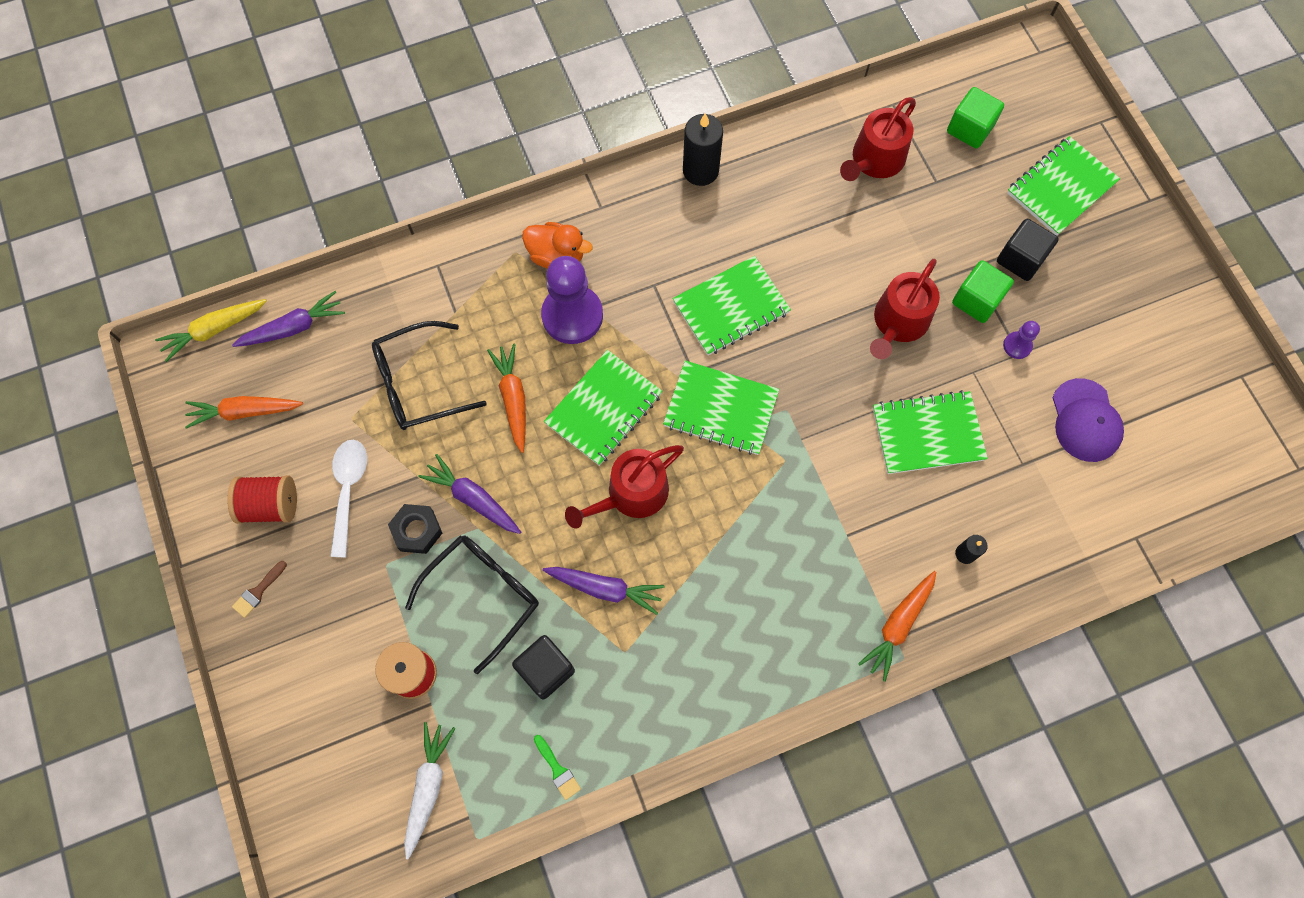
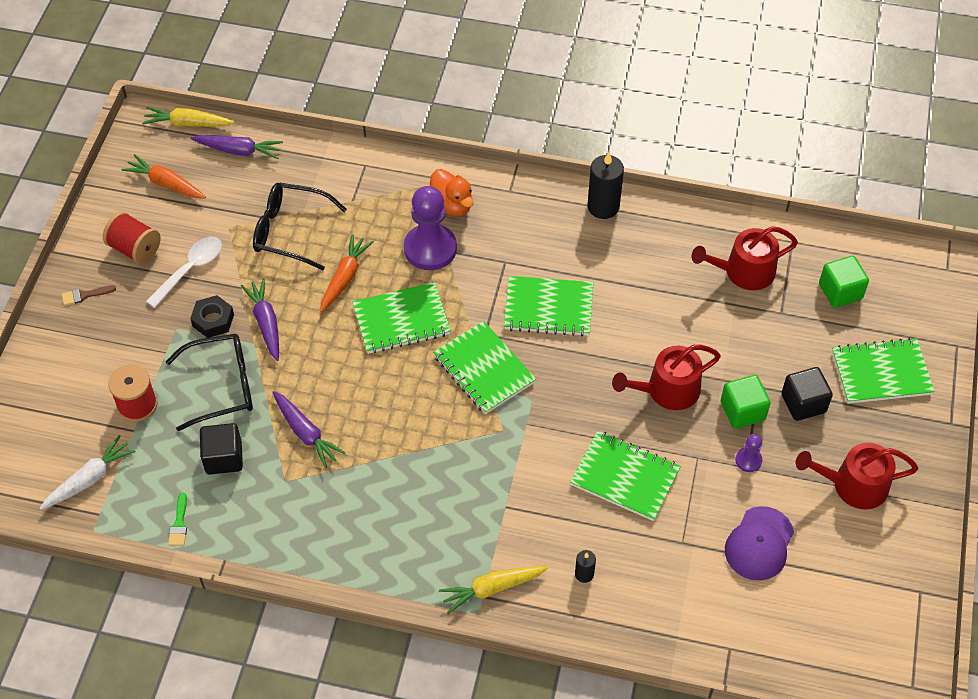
camera: 35 degrees right, 15 degrees down
(631, 494) = (374, 385): red watering can -> red watering can (853, 485)
(898, 625) = (492, 589): orange carrot -> yellow carrot

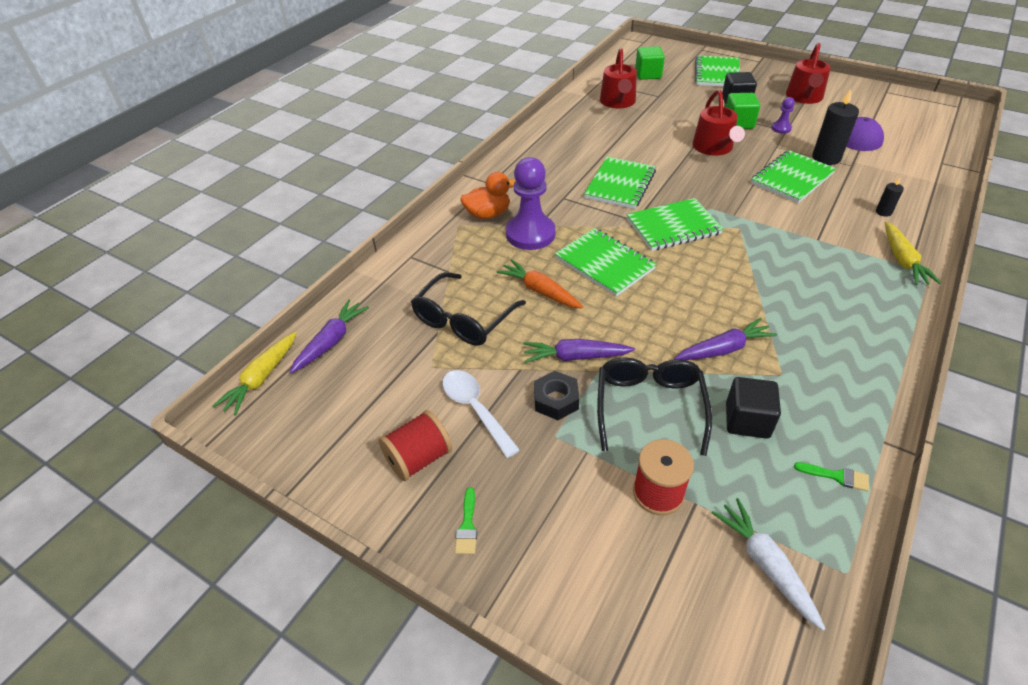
camera: 70 degrees left, 10 degrees down
(85, 295) = (467, 526): brown brush -> green brush
(166, 184) = (336, 412): orange carrot -> none
(401, 320) = (604, 264): green notebook -> green notebook turned 45 degrees counterclockwise
(603, 206) = (531, 144): black candle -> black candle (826, 158)

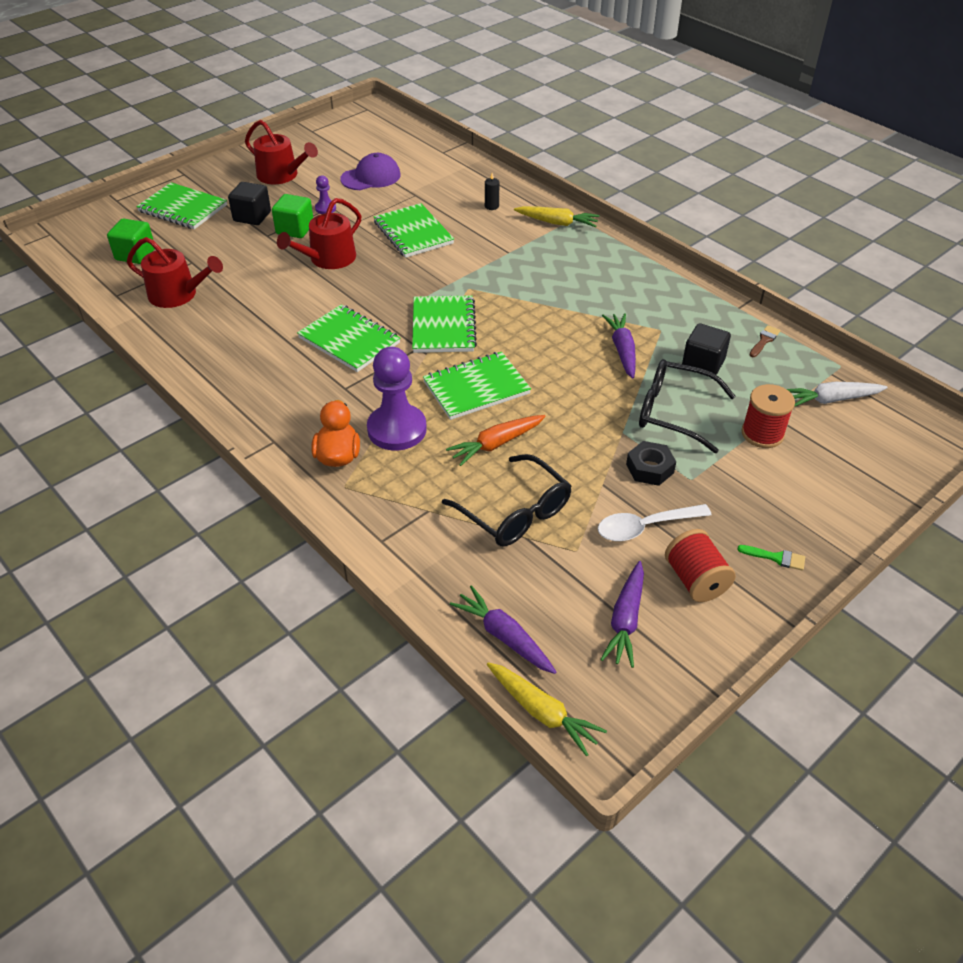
camera: 75 degrees left, 0 degrees up
(575, 357) = (600, 442): purple carrot -> purple carrot (625, 620)
(714, 148) = (328, 259): red watering can -> red watering can turned 120 degrees clockwise
(826, 158) = (394, 203): black candle -> none
(836, 476) = (764, 340): green brush -> brown brush

